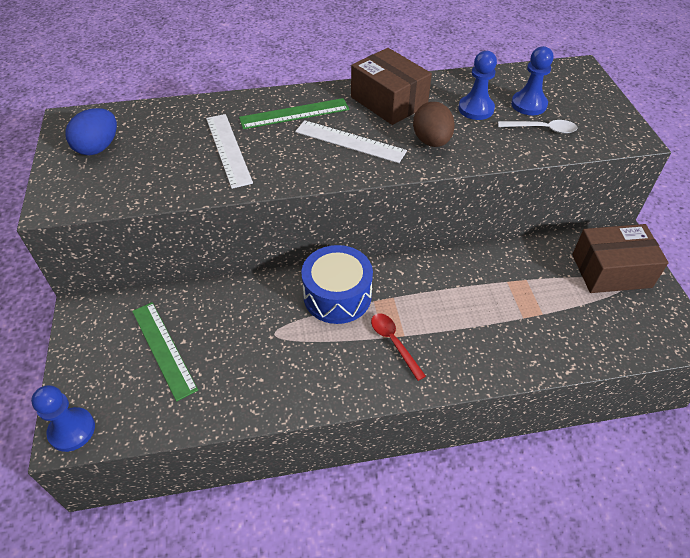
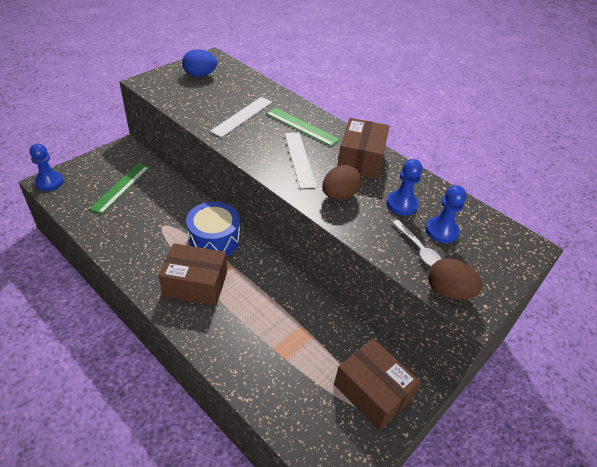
camera: 50 degrees right, 5 degrees down
(394, 343) = (195, 284): red spoon -> brown box
(604, 139) = (448, 291): none -> brown egg

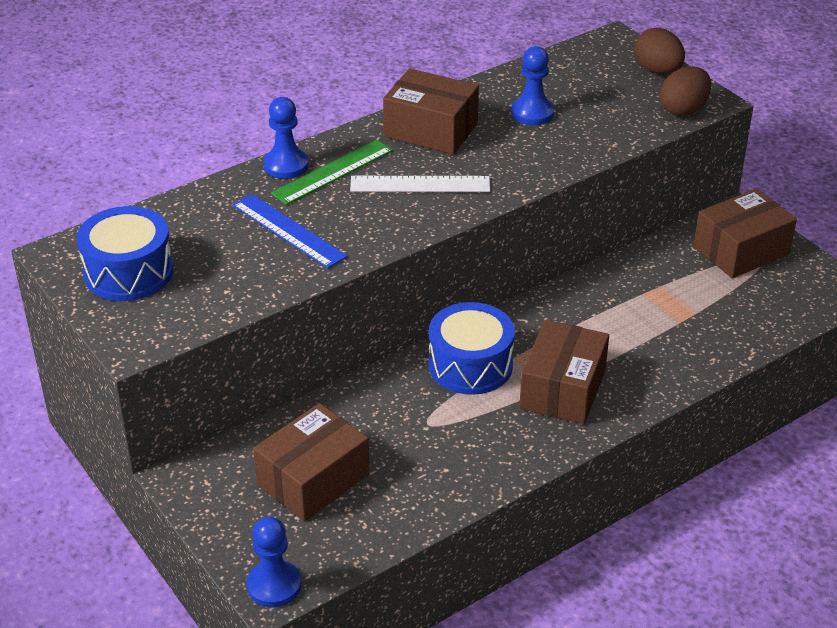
camera: 75 degrees left, 5 degrees down
(120, 187) = (313, 479): green ruler -> brown box
(200, 75) = (128, 272): blue egg -> blue drum
(242, 116) = (288, 230): white ruler -> blue ruler
(339, 195) = (508, 160): brown egg -> brown egg (657, 70)
(418, 249) = (615, 116): white spoon -> none
(441, 231) = (585, 93): blue pawn -> blue pawn (286, 165)

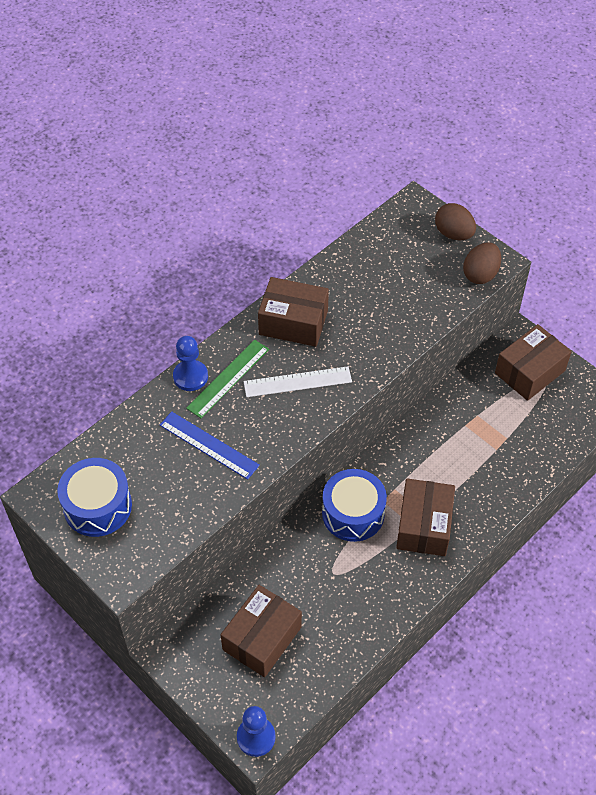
camera: 10 degrees left, 15 degrees up
(532, 113) = (367, 293): blue pawn -> none

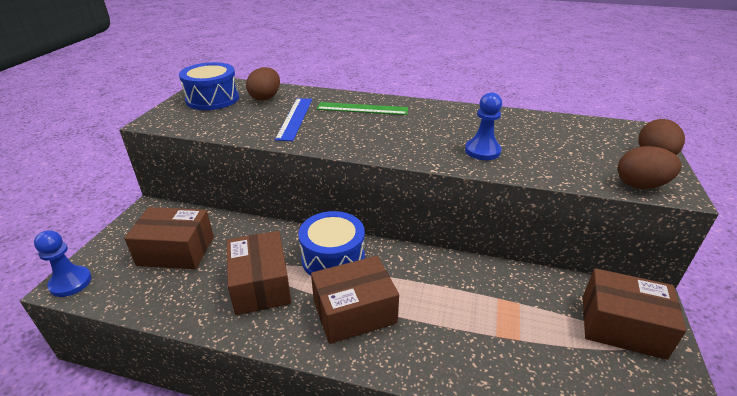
camera: 60 degrees right, 20 degrees down
(133, 453) = (265, 98): none -> brown egg
(190, 376) = (349, 97): blue pawn -> blue pawn (482, 151)
(293, 322) = (444, 116): brown box -> brown box (261, 285)
(297, 382) = (390, 133): white ruler -> none

